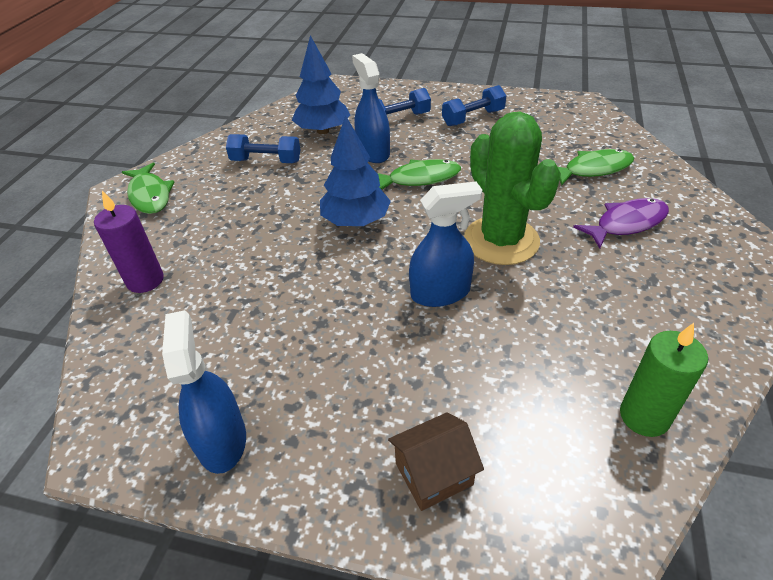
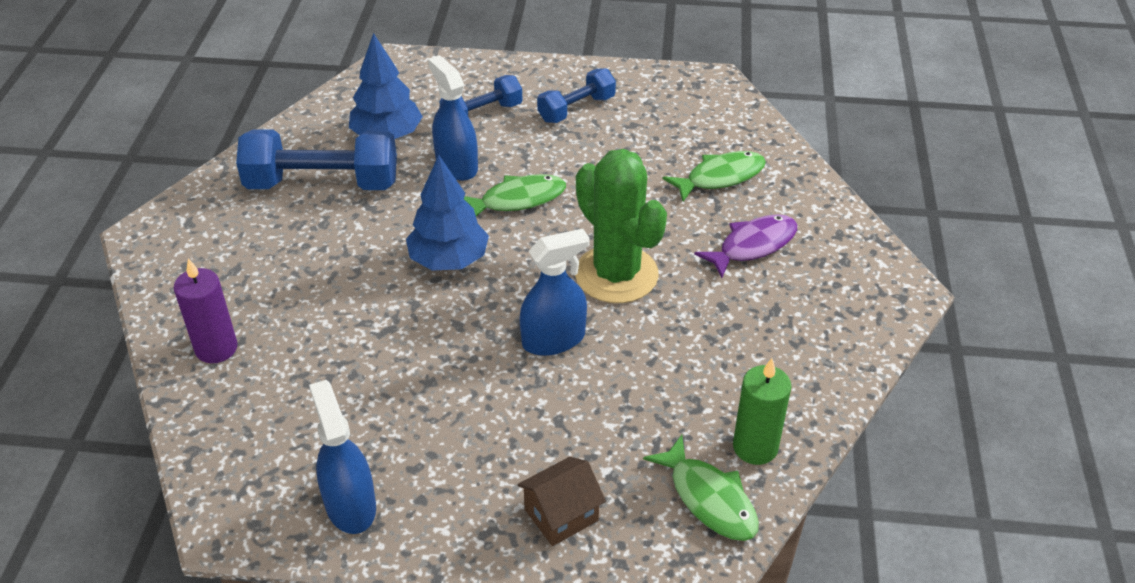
camera: 10 degrees left, 0 degrees up
(150, 195) = (185, 239): green fish -> green fish (709, 498)
(266, 161) = (323, 184): blue dumbbell -> blue dumbbell, size x1.72

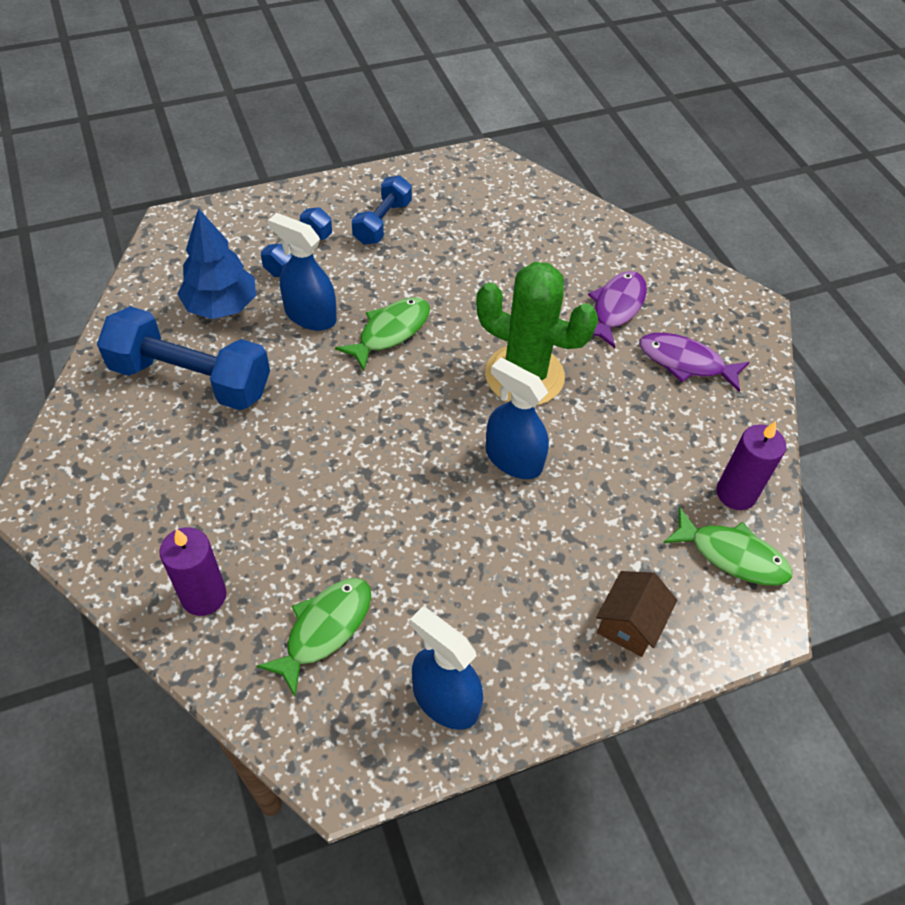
camera: 30 degrees left, 10 degrees up
(323, 184) = (191, 379): blue dumbbell -> blue dumbbell turned 45 degrees clockwise
(448, 260) = (368, 416): blue tree -> none
(553, 339) = (513, 459): blue spray bottle -> blue spray bottle turned 90 degrees counterclockwise
(720, 177) = (549, 251): green fish -> green fish (324, 629)
(755, 447) = (736, 493): green candle -> purple candle
(790, 316) = (685, 362): none -> purple fish

